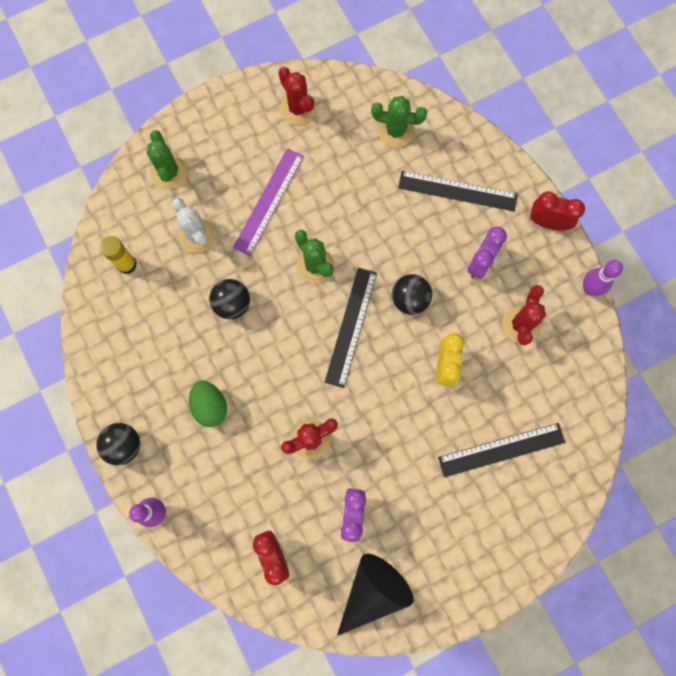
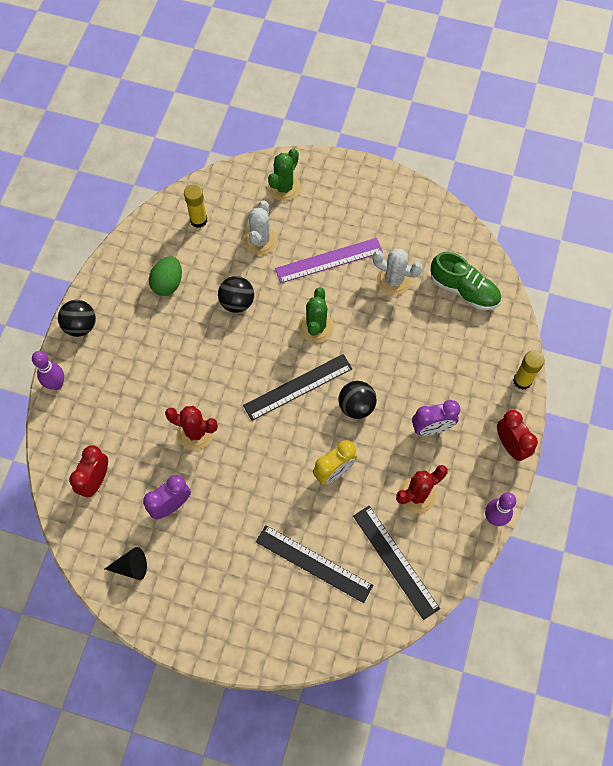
camera: 45 degrees right, 10 degrees down
(210, 406) = (156, 351): green egg -> green egg (168, 283)
(298, 108) = (411, 219): red cactus -> none
(335, 171) = (394, 280): none -> white cactus
(373, 591) = (131, 567): black cone -> black cone, size x0.53
(395, 131) = (464, 290): green cactus -> green shoe
(457, 191) = (466, 366): black ruler -> black ruler (395, 561)
(507, 164) = (522, 381): none -> yellow glue stick

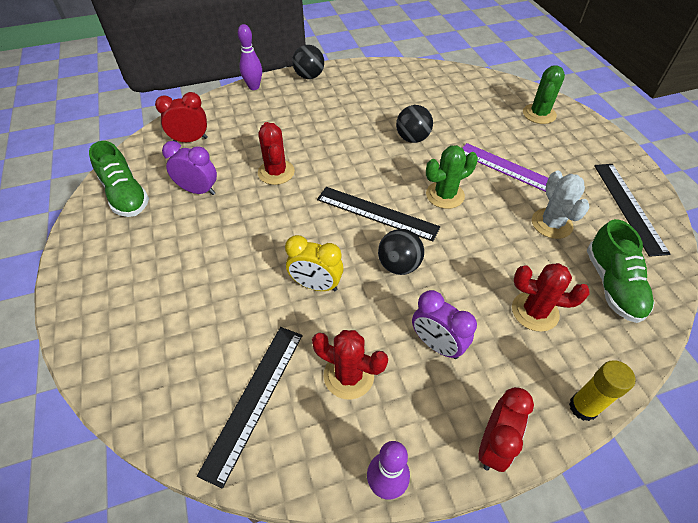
camera: 55 degrees right, 15 degrees down
(131, 567) = (126, 195): black cone -> green shoe
(168, 283) = (386, 97): green egg -> none
(198, 220) = (454, 87): yellow glue stick -> none
(260, 241) = (479, 124): white cactus -> none
(284, 187) = (539, 114): green cactus -> green cactus turned 60 degrees counterclockwise
(314, 563) = (205, 322): black ruler -> black ruler (629, 207)
(449, 352) = (535, 311): none -> red cactus

